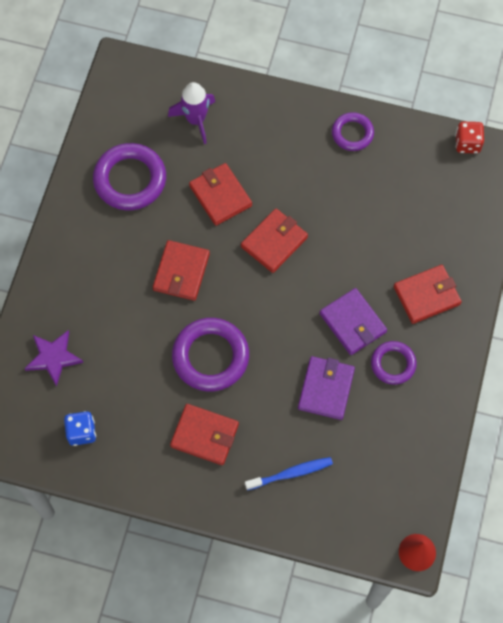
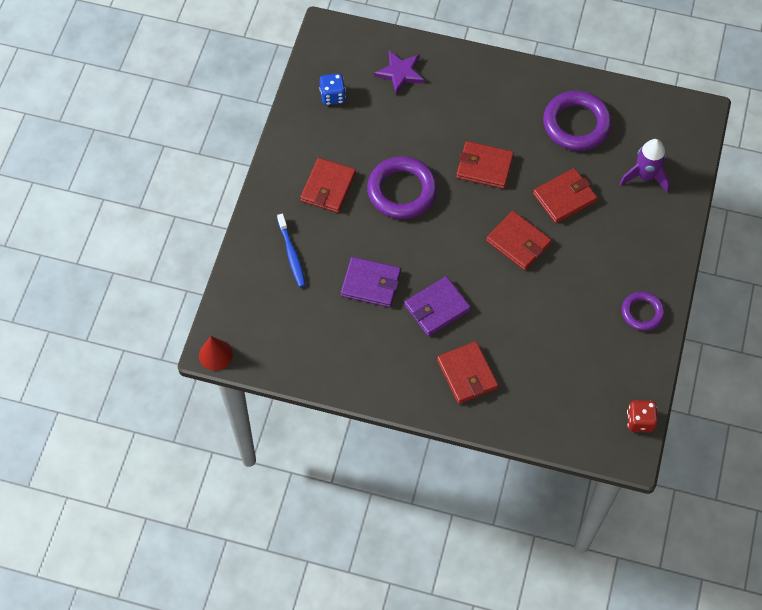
camera: 90 degrees right, 5 degrees down
(393, 364) = (395, 341): purple ring -> none

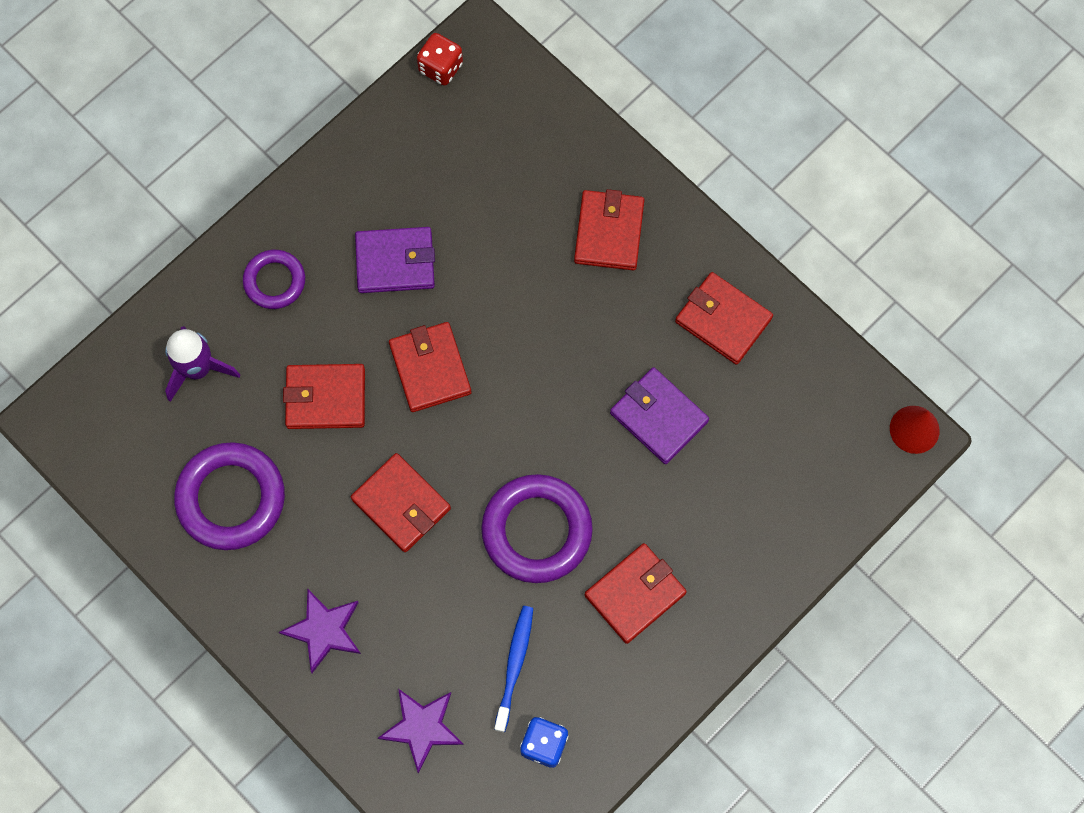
camera: 150 degrees left, 10 degrees up
(292, 254) = (740, 518): blue toothbrush -> blue toothbrush (514, 665)
(366, 358) = (723, 320): none -> red wallet
(437, 308) = (593, 337): purple wallet -> purple wallet (395, 262)
(481, 90) = (324, 630): none -> purple star
(642, 313) = (341, 191): purple ring -> purple ring (274, 281)

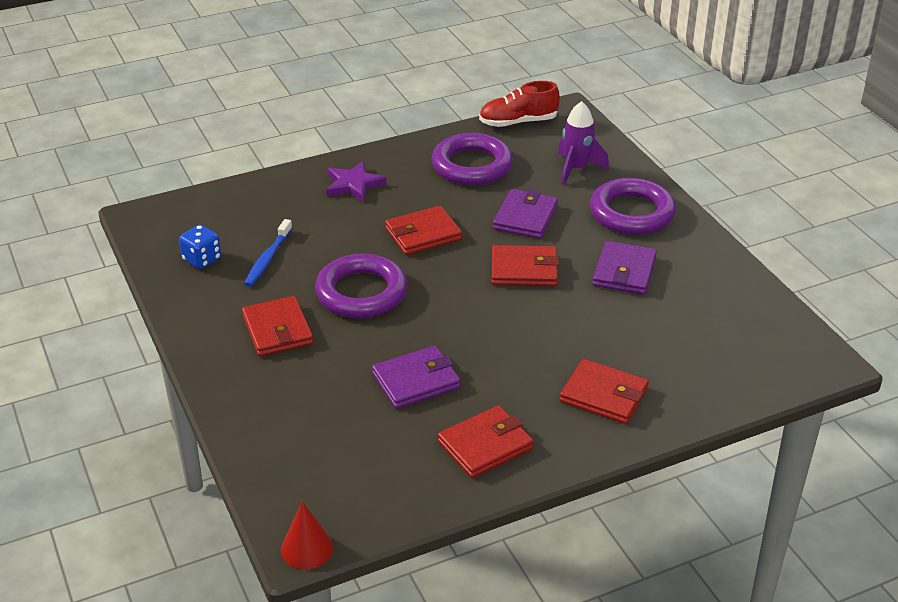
camera: 110 degrees right, 35 degrees down
(105, 474) = (518, 122): none -> red shoe
(274, 281) = (632, 213): purple ring -> purple ring, size x1.70
(325, 398) = (525, 217): red wallet -> purple wallet
(422, 728) = (256, 210): purple star -> none
(441, 67) = (803, 334): red dice -> none
(514, 665) = (268, 259): blue toothbrush -> blue toothbrush turned 75 degrees clockwise

